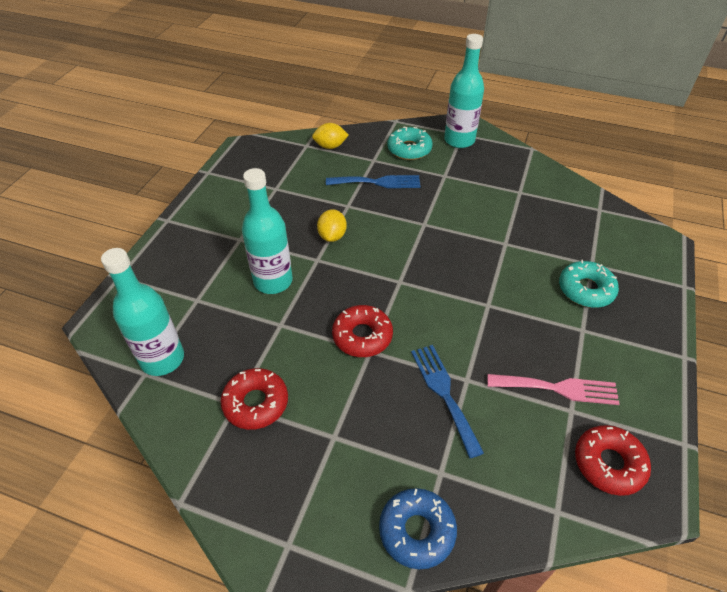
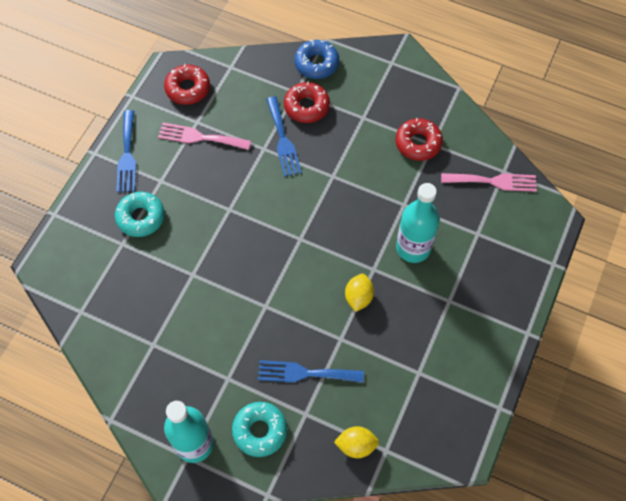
camera: 175 degrees left, 15 degrees up
(162, 359) = (493, 181): turquoise bottle -> pink fork
(362, 336) = (338, 189): red donut -> red donut (306, 106)
(641, 357) = (127, 155): none -> blue fork

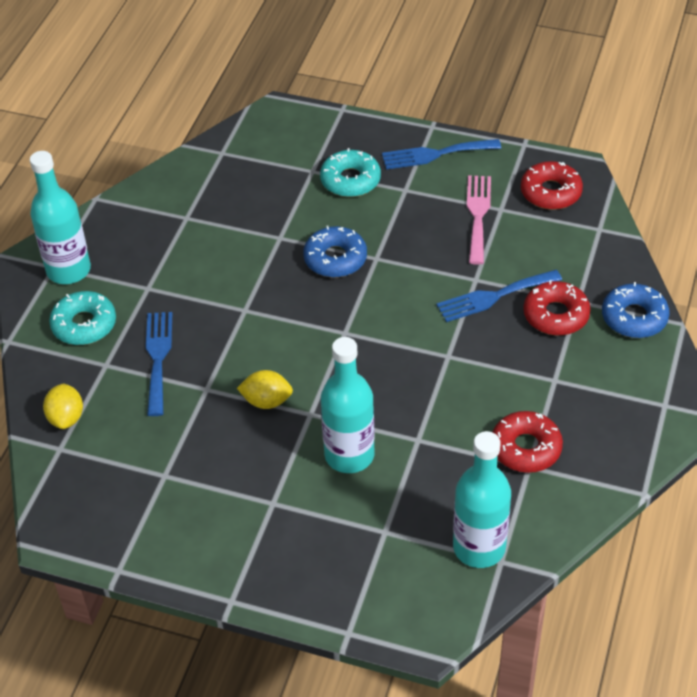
camera: 85 degrees right, 15 degrees down
(224, 237) = (335, 259): none -> blue donut
(493, 181) = (479, 547): pink fork -> turquoise bottle

